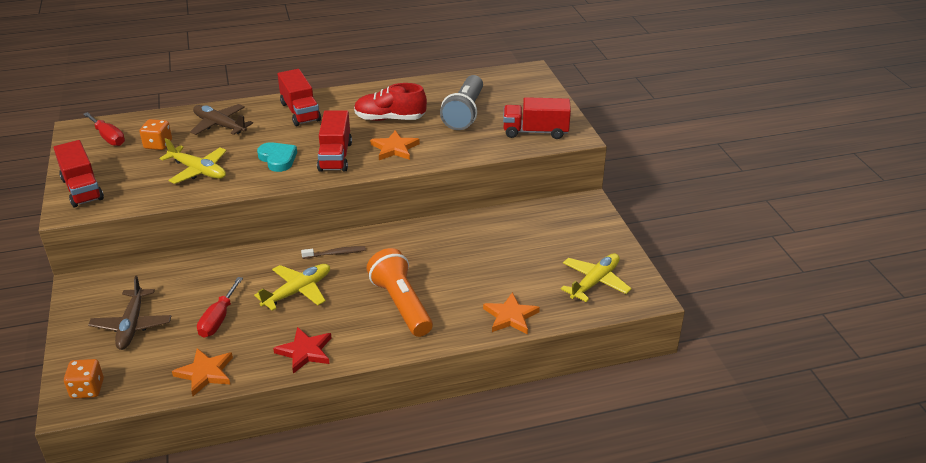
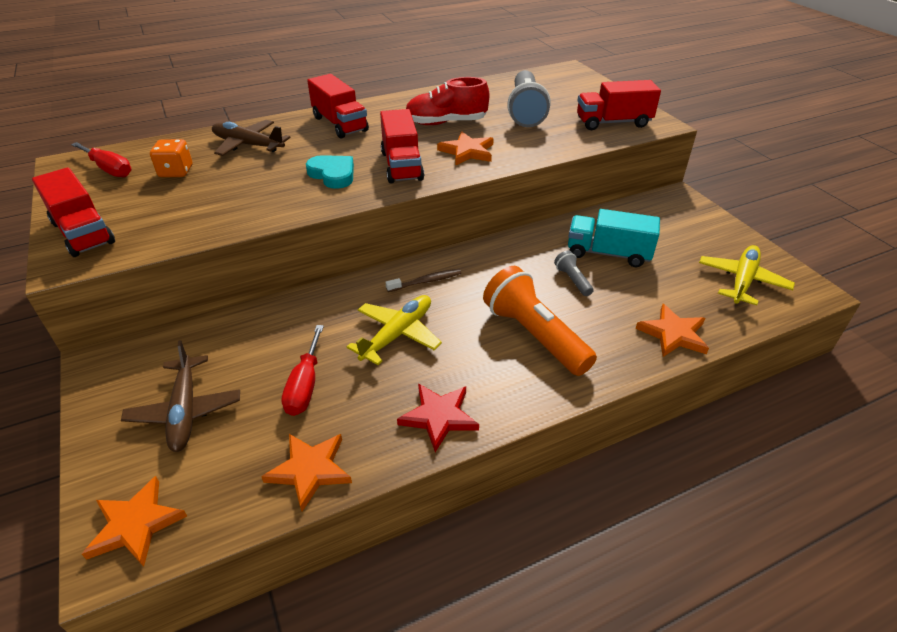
camera: 10 degrees left, 5 degrees up
(87, 389) = (136, 524): orange dice -> orange star
(198, 171) = (236, 196): yellow plane -> none
(453, 266) = (572, 280): none -> grey flashlight
(495, 247) = (608, 253): none -> turquoise truck

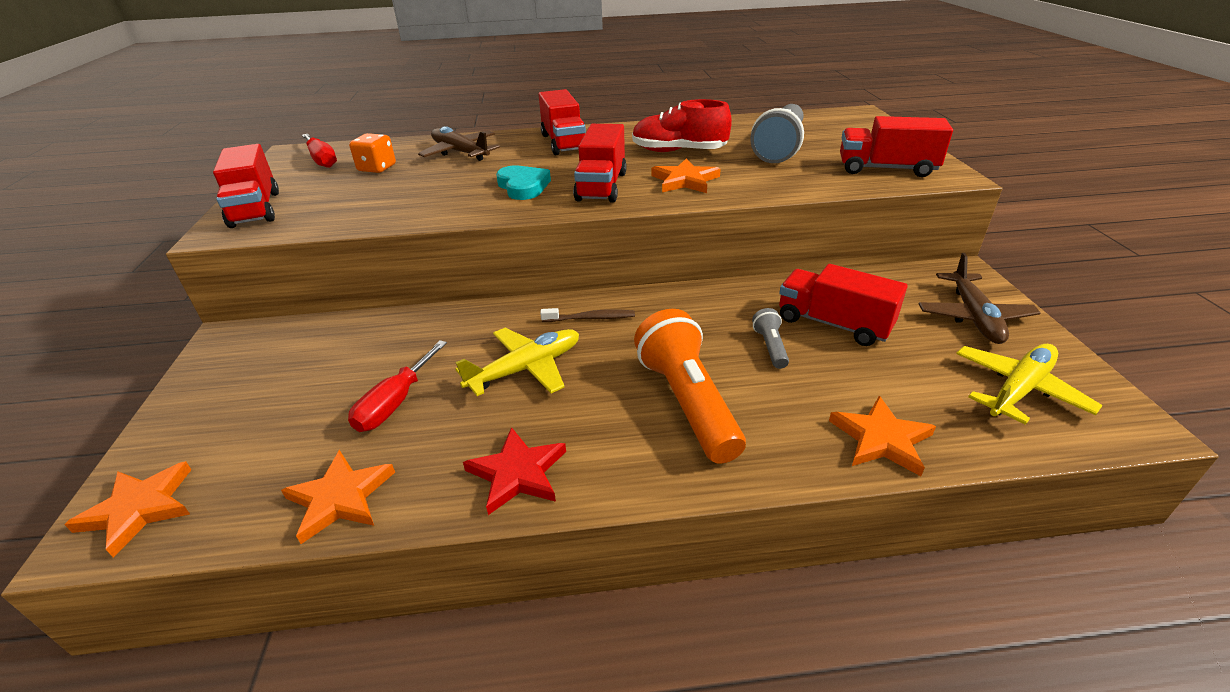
camera: 20 degrees right, 5 degrees down
(185, 410) = (266, 402): brown plane -> brown plane (973, 316)
(608, 253) = (833, 324): turquoise truck -> red truck

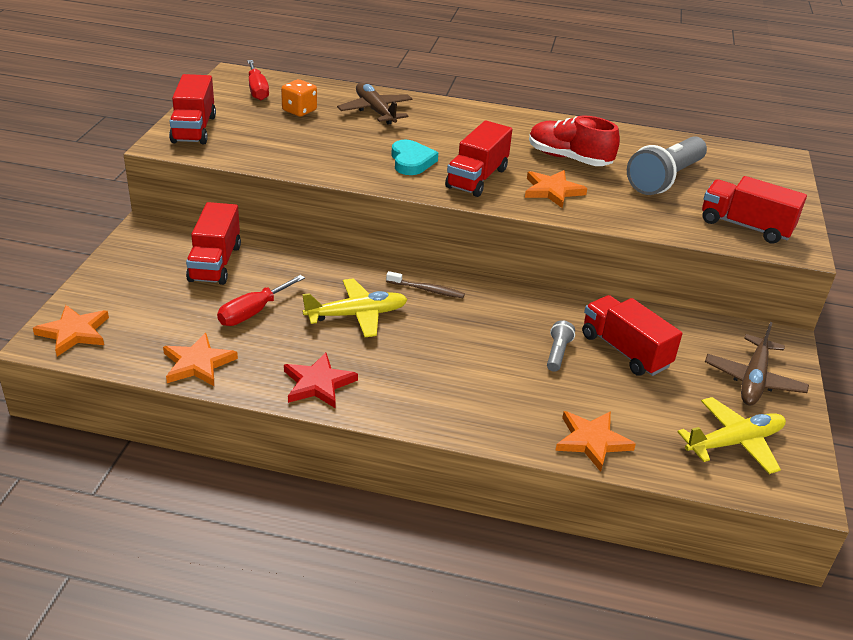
camera: 15 degrees right, 0 degrees up
(564, 143) = (471, 122): red truck -> red truck (215, 263)
(687, 402) = (464, 374): orange flashlight -> none

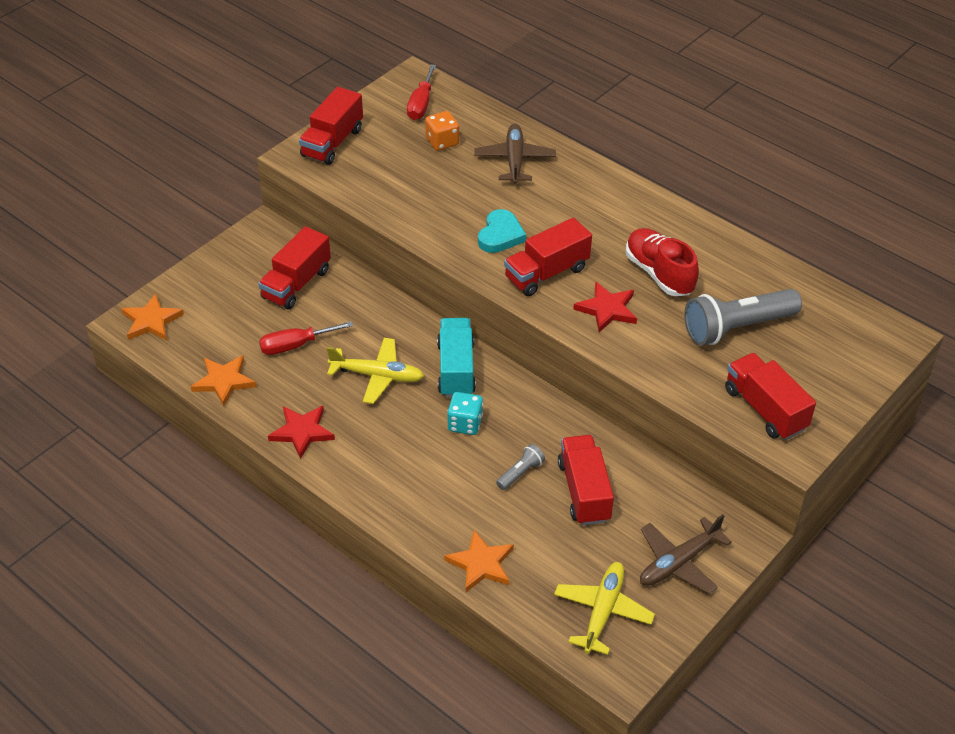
camera: 30 degrees right, 10 degrees up
(427, 290) = (456, 369): brown toothbrush -> turquoise truck
(472, 329) = (465, 424): none -> turquoise dice
(552, 191) = (607, 309): orange star -> red star
(734, 442) = (602, 612): yellow plane -> yellow plane turned 75 degrees counterclockwise

